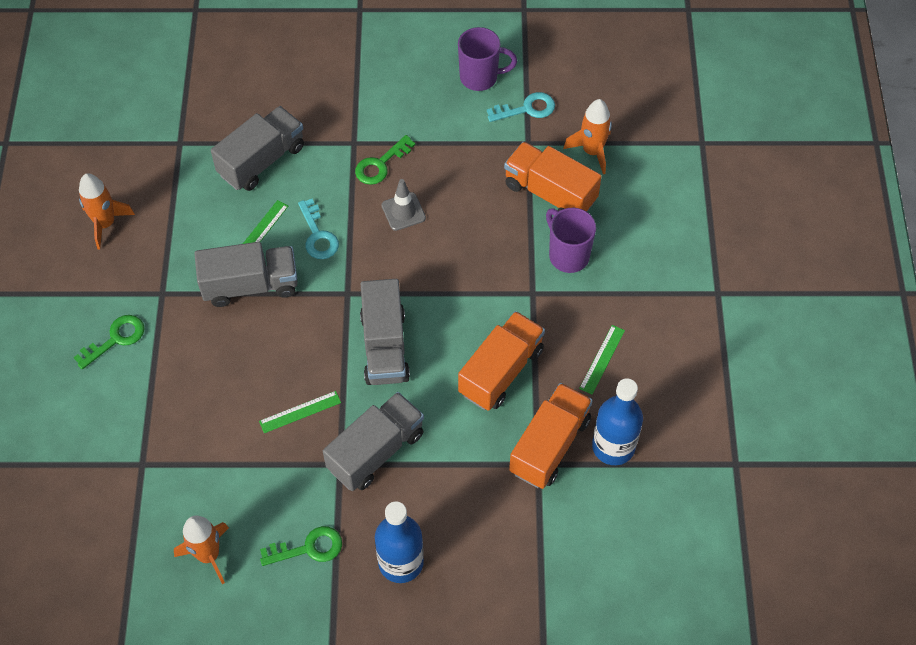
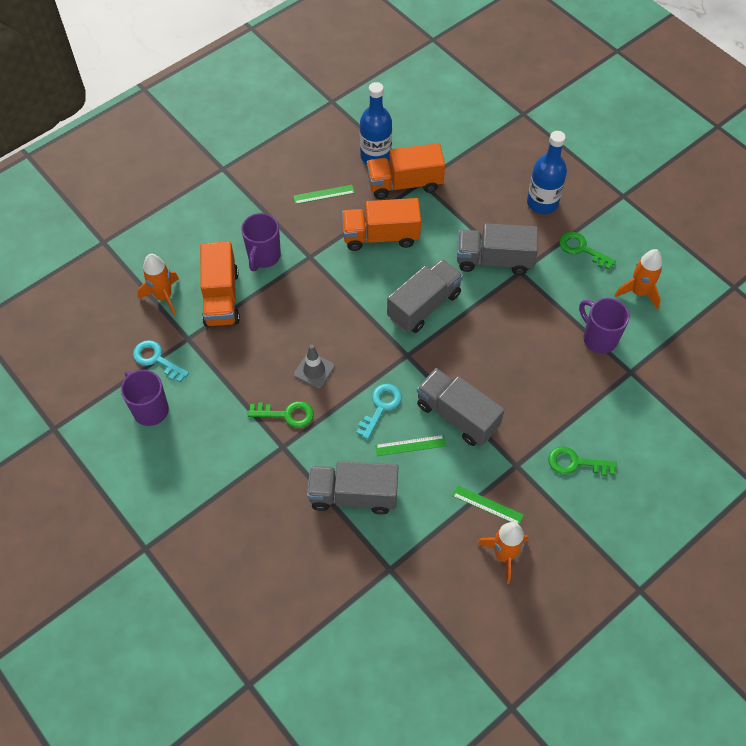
camera: 130 degrees left, 0 degrees up
(201, 468) = (598, 338): none -> purple mug
(300, 412) = (511, 316): green ruler -> green ruler (487, 505)

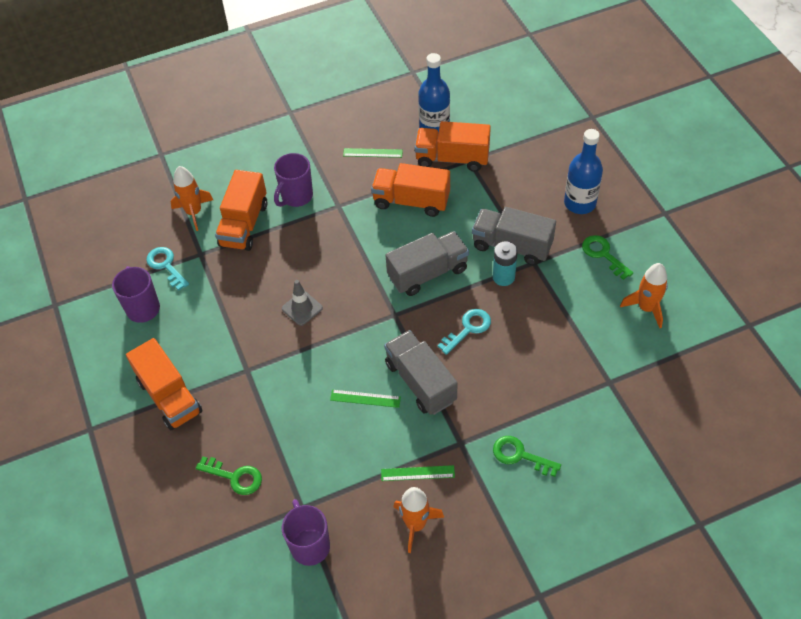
camera: 20 degrees right, 5 degrees down
(214, 493) = (169, 396): none -> orange truck
(287, 414) = (262, 342): green key -> green key (235, 477)
(353, 495) = (294, 431): grey truck -> none
(381, 407) = (351, 356): turquoise key -> turquoise key (468, 329)
(487, 505) = (417, 473): green ruler -> green ruler turned 45 degrees counterclockwise
(497, 293) = (503, 277): none -> turquoise battery
(598, 338) = (588, 342): purple mug -> purple mug (309, 545)

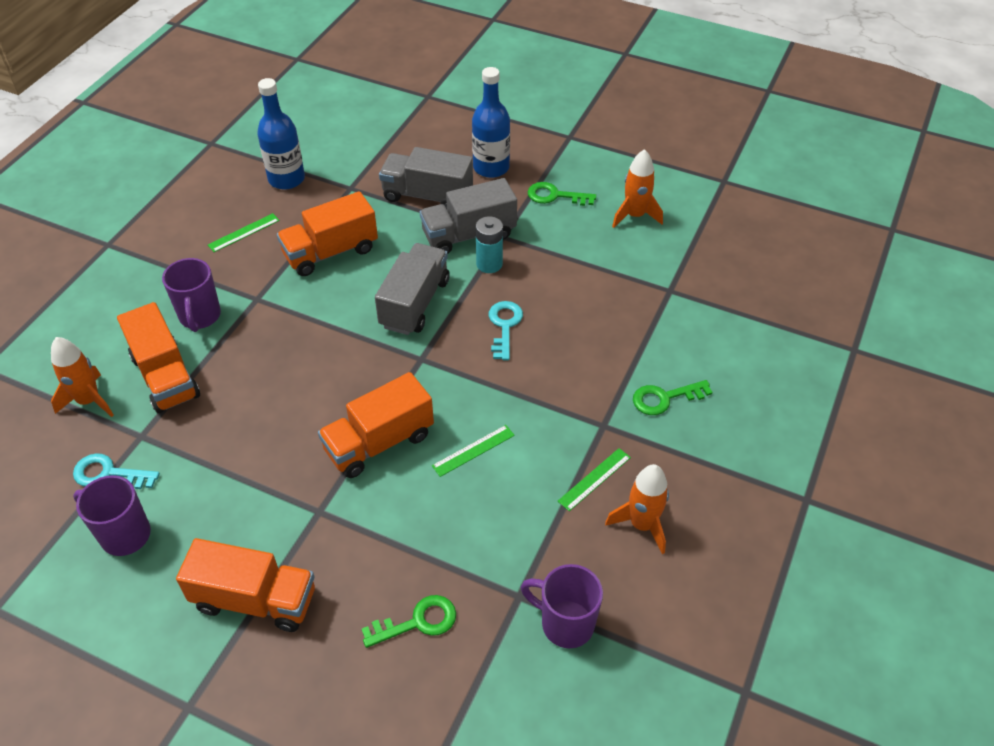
camera: 45 degrees left, 5 degrees down
(302, 308) = (318, 413): grey traffic cone -> none
(420, 382) = (510, 399): grey truck -> grey truck (427, 196)
(452, 158) = (332, 195): orange truck -> orange truck (379, 442)

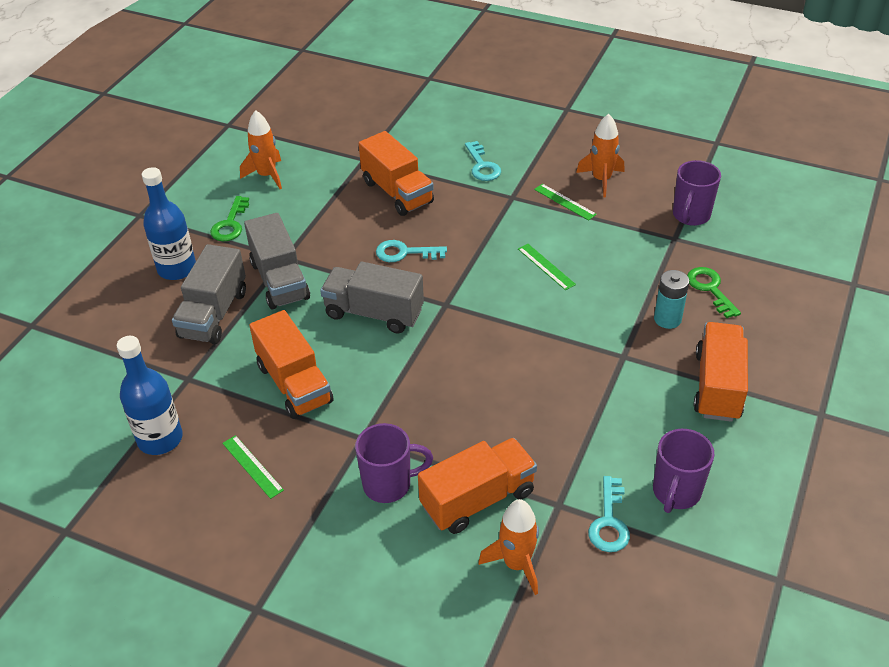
camera: 90 degrees left, 5 degrees down
(379, 442) = (545, 324): orange truck -> orange truck (397, 192)
(489, 264) = (323, 265): turquoise battery -> turquoise battery (667, 319)
(664, 398) = (482, 166): green key -> turquoise key

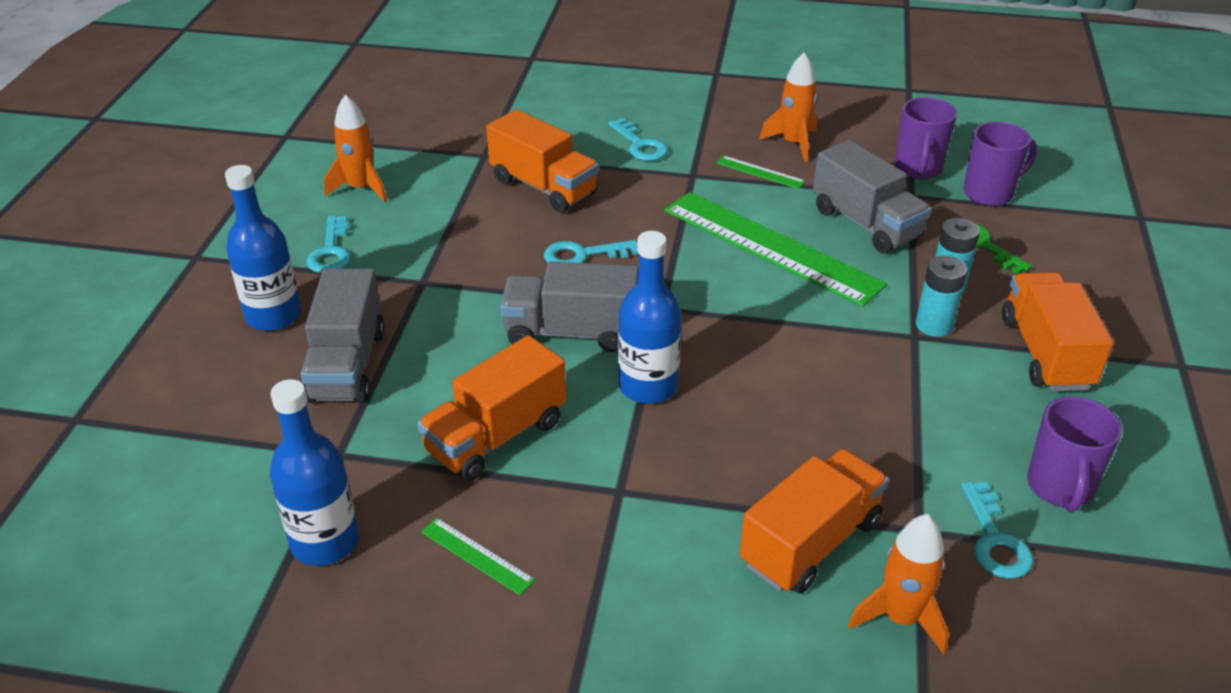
camera: 15 degrees left, 5 degrees down
(230, 224) = (331, 251): green key -> turquoise key
(279, 280) = (426, 310): grey truck -> grey truck (866, 223)
(294, 384) = (496, 437): orange truck -> orange truck turned 90 degrees clockwise
(389, 484) = (681, 545): purple mug -> purple mug (989, 193)
(412, 364) = (648, 386): none -> blue bottle
(546, 266) = (771, 247): green ruler -> green ruler, size x2.44
(642, 350) = (934, 325): none -> turquoise battery

